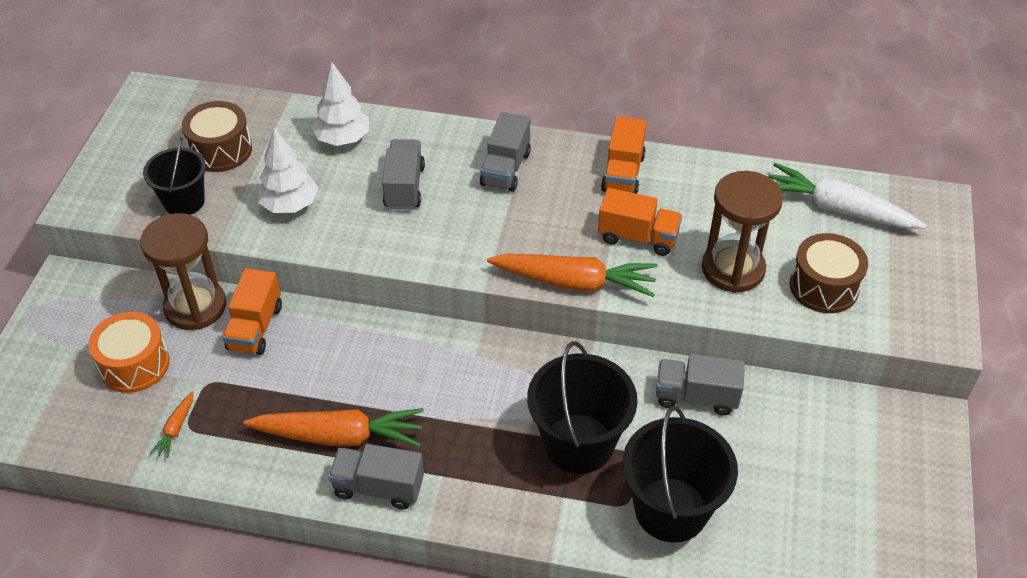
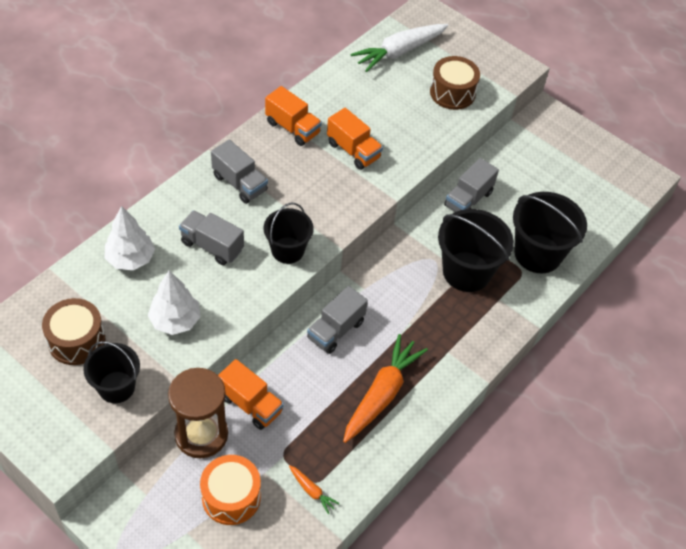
camera: 65 degrees left, 5 degrees up
(378, 487) = (436, 390): grey truck -> grey truck (336, 330)
(445, 247) = (287, 250): none -> black bucket
(575, 282) = (368, 200): orange carrot -> none
(638, 237) = (353, 150): orange truck -> orange truck turned 90 degrees clockwise
(733, 269) = (411, 123): brown hourglass -> none

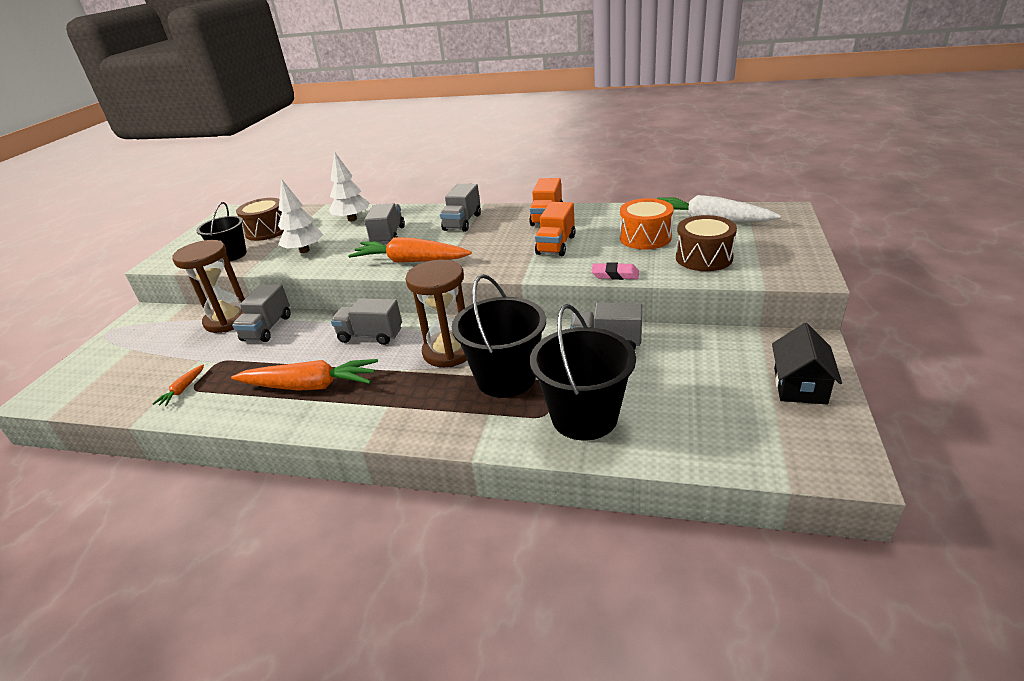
camera: 70 degrees right, 20 degrees down
(231, 497) = (169, 354): orange drum -> orange drum (645, 237)
(250, 404) = (267, 328): orange truck -> grey truck
(287, 250) = (410, 261): black bucket -> orange carrot
(405, 289) = (449, 351): none -> brown hourglass
(434, 147) = (615, 275): none -> pink eraser
(579, 146) = (800, 386): none -> black house

